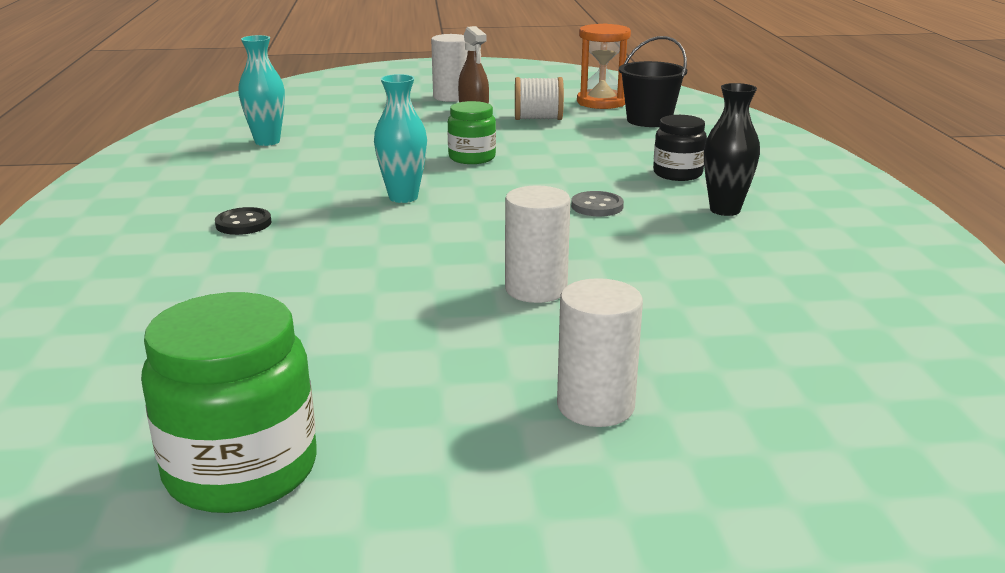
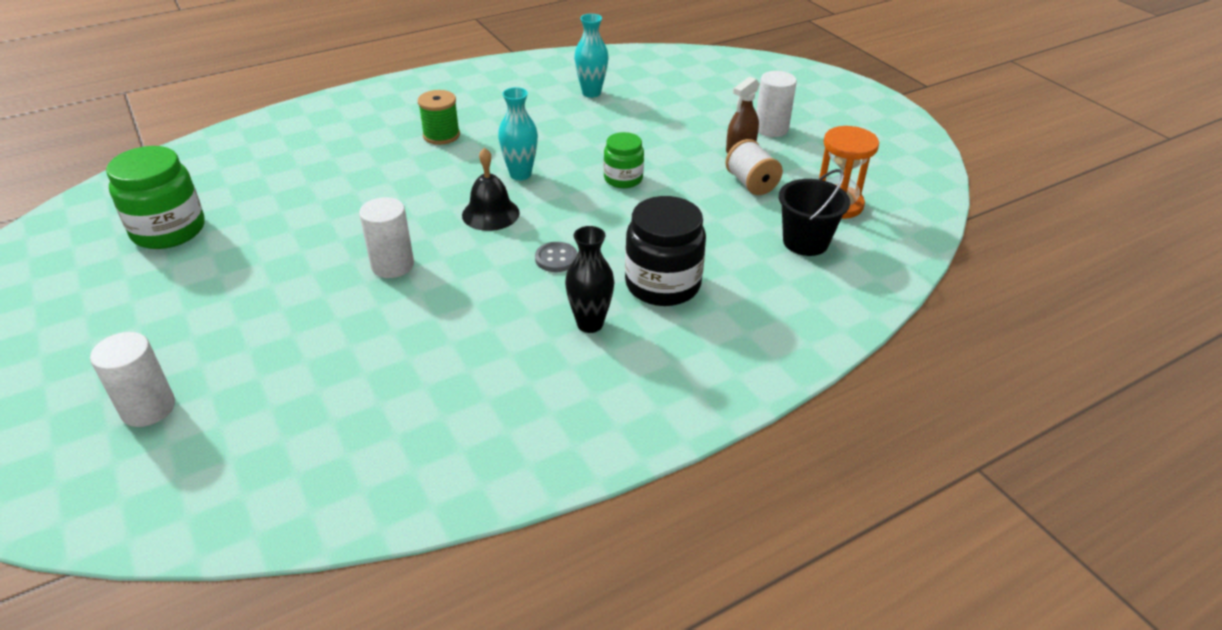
camera: 65 degrees right, 15 degrees up
(243, 223) = (441, 135): black button -> green spool
(473, 223) = (490, 213): none -> black bell
(595, 406) = (248, 321): white cylinder -> white cylinder (148, 408)
(677, 174) = (662, 284): black jar -> black jar, size x1.67

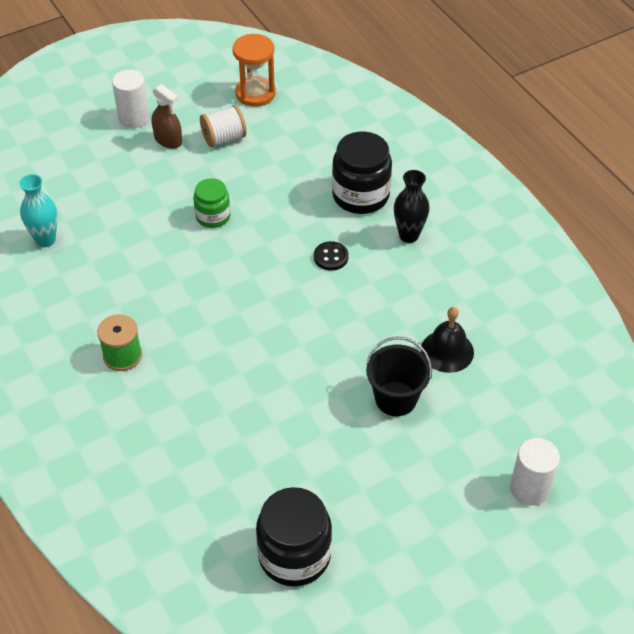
camera: 90 degrees left, 10 degrees up
(169, 230) = (294, 555): green jar -> black jar
(392, 265) = (344, 363): white cylinder -> none
(490, 213) = (266, 304): black bell -> black bell (447, 351)
(520, 174) = (202, 287): turquoise vase -> none
(556, 258) = (331, 257): grey button -> black button
(805, 242) = (305, 116): black bucket -> black bucket (395, 398)

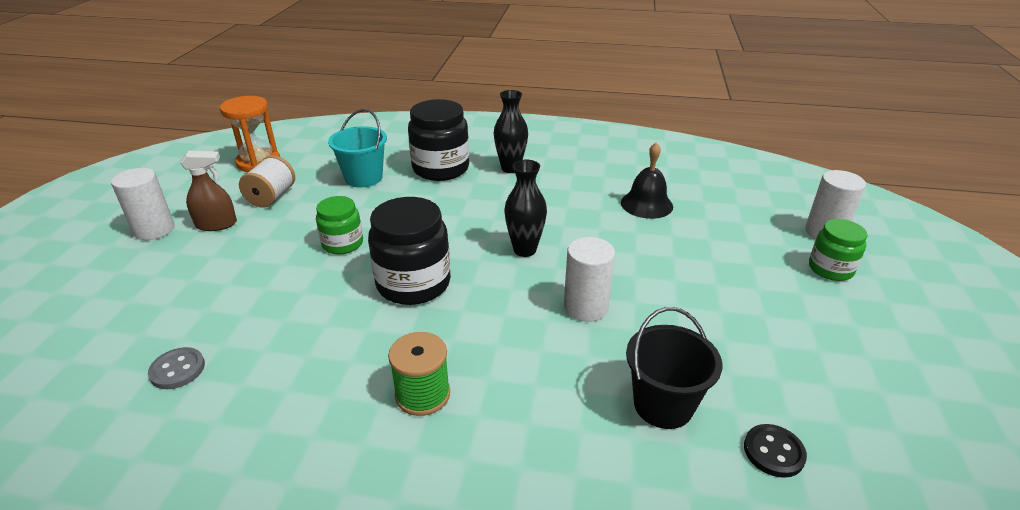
camera: 50 degrees left, 15 degrees down
(45, 240) = (177, 370): turquoise vase -> grey button
(273, 385) = (585, 307): none -> white cylinder
(294, 555) = (823, 402): black jar -> black jar (413, 283)
(299, 164) = (363, 178): none -> turquoise bucket
(304, 314) = (524, 250): none -> black vase
(331, 257) = (481, 209): black button -> black button (773, 452)
(395, 398) = (672, 249): black bucket -> black bucket (663, 405)
(470, 510) = (830, 269): none -> green jar

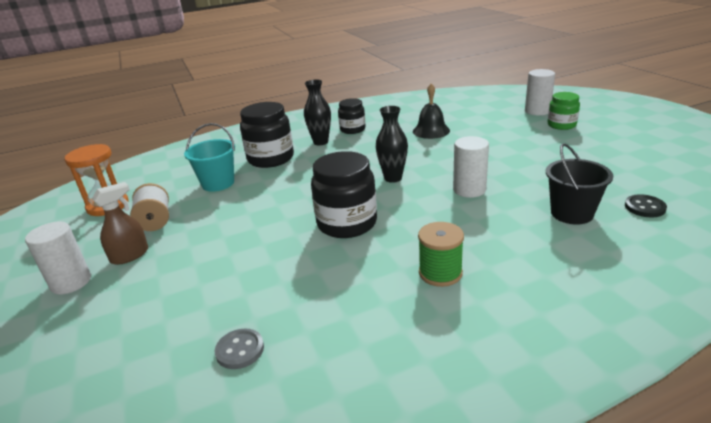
camera: 30 degrees left, 5 degrees down
(342, 244) = (260, 224): green jar -> none
(562, 165) = (352, 129): none -> black jar

